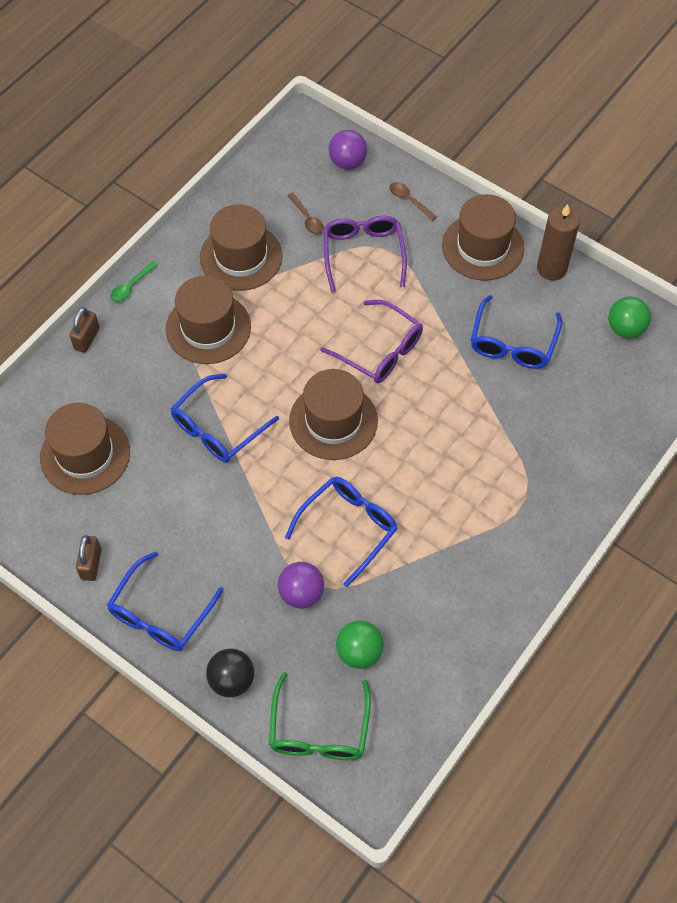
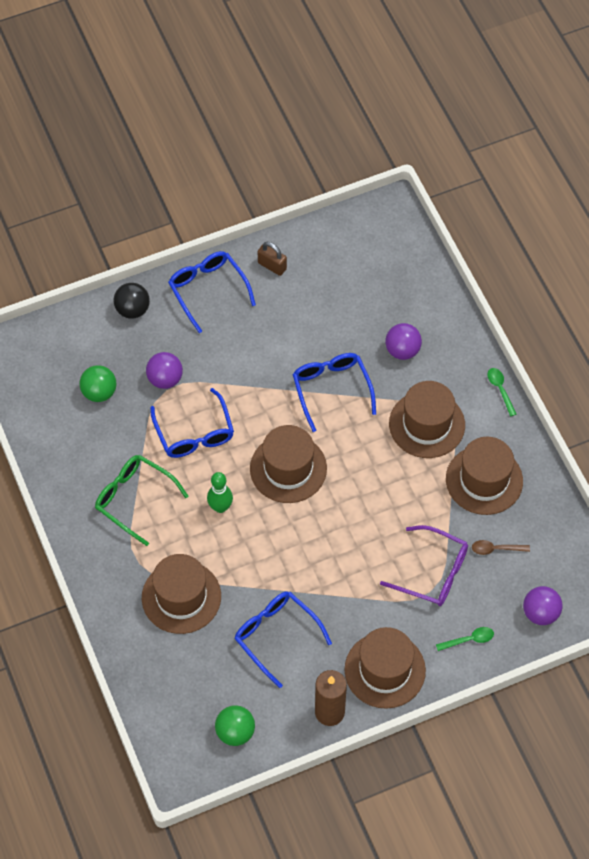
camera: 120 degrees right, 0 degrees up
(85, 454) = (363, 297): brown hat -> brown hat (181, 597)
(87, 338) = (467, 339): brown padlock -> none
(133, 388) = (402, 350): none -> purple ball
(319, 730) = (64, 342): green glasses -> green glasses (134, 499)
(380, 350) = (330, 534): purple glasses -> none
(409, 200) = (469, 640): brown spoon -> green spoon
(415, 458) = (220, 507): none -> green bowling pin

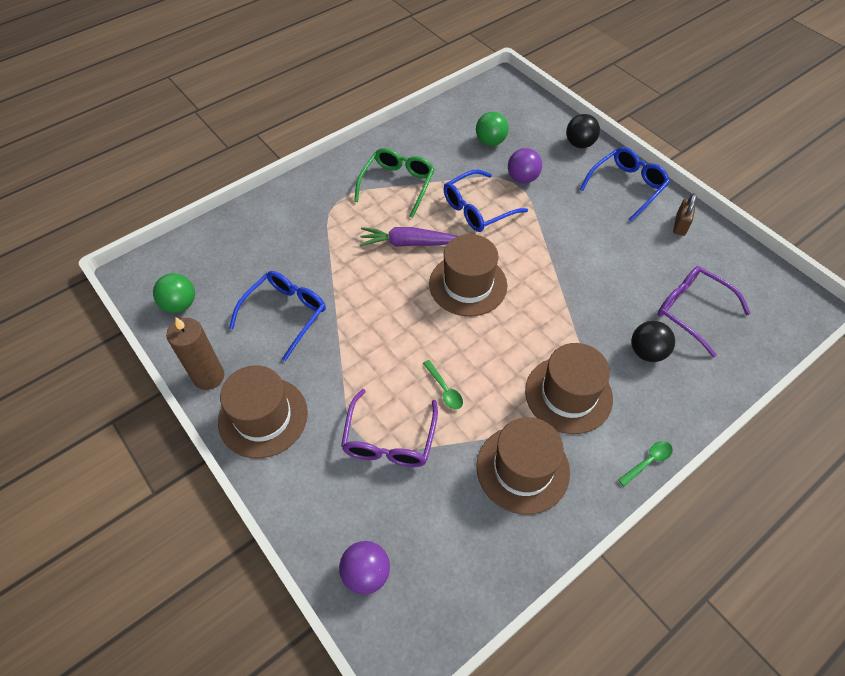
camera: 75 degrees right, 5 degrees down
(181, 597) = (311, 236): brown hat -> none
(220, 507) = (409, 243): green bowling pin -> purple carrot
(331, 389) = (570, 300): blue glasses -> none
(371, 298) = (692, 311): none -> purple glasses
(402, 350) = (647, 352): purple ball -> black ball
(469, 640) = (314, 496): green spoon -> green spoon (444, 389)
(496, 549) = (438, 501): brown spoon -> none

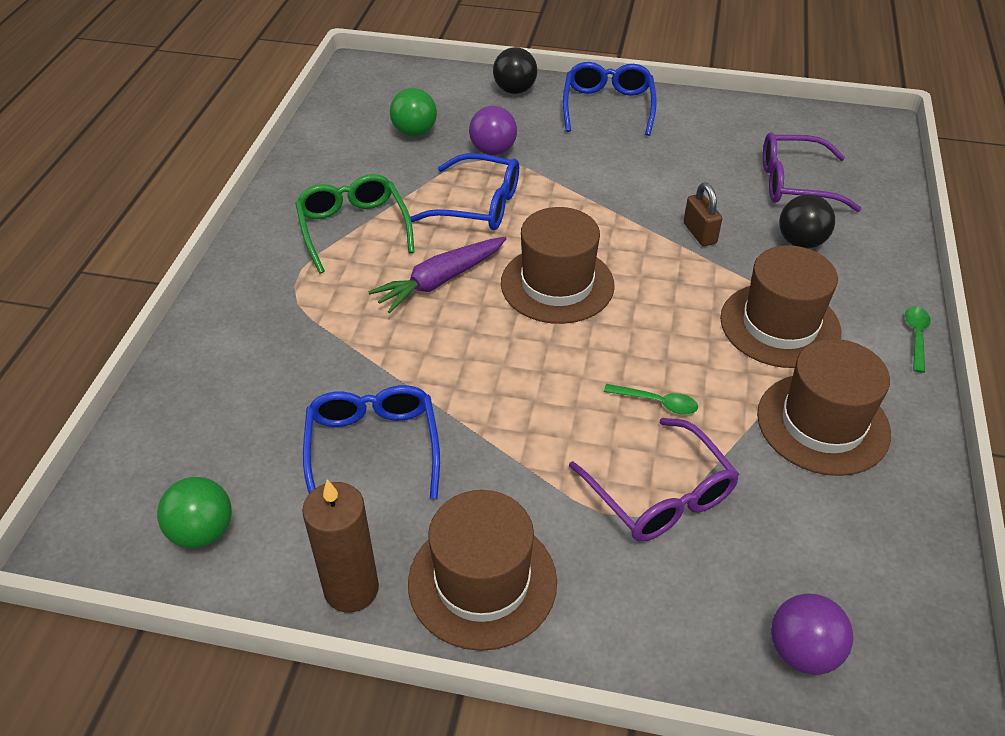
camera: 40 degrees left, 10 degrees down
(477, 209) = (478, 205): blue glasses -> blue glasses turned 90 degrees counterclockwise
(680, 225) = (697, 116): brown padlock -> brown padlock (699, 233)

